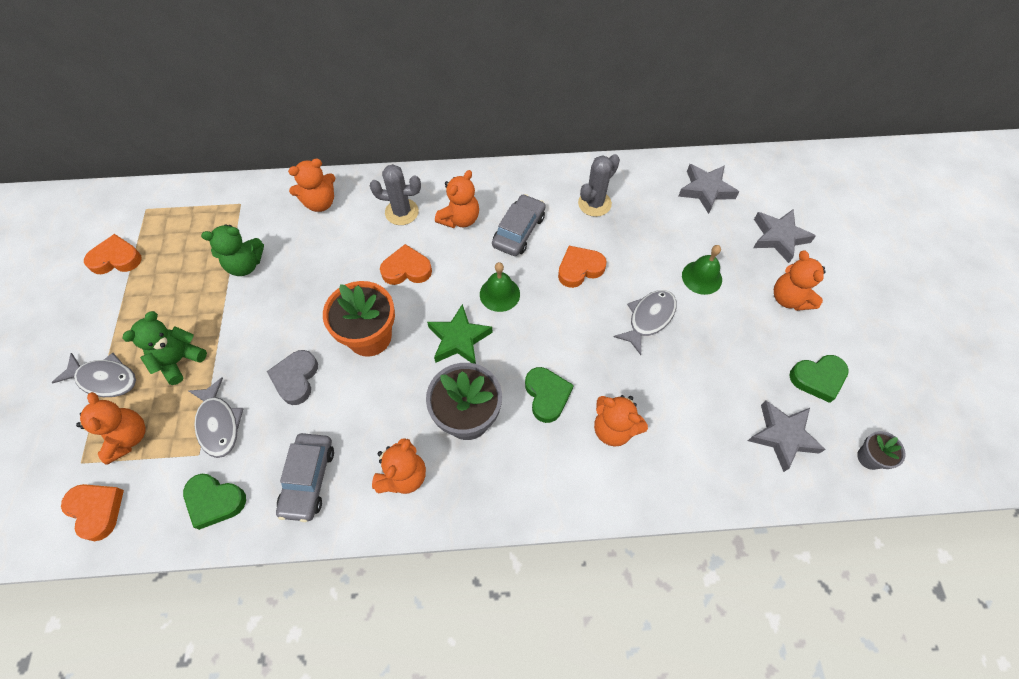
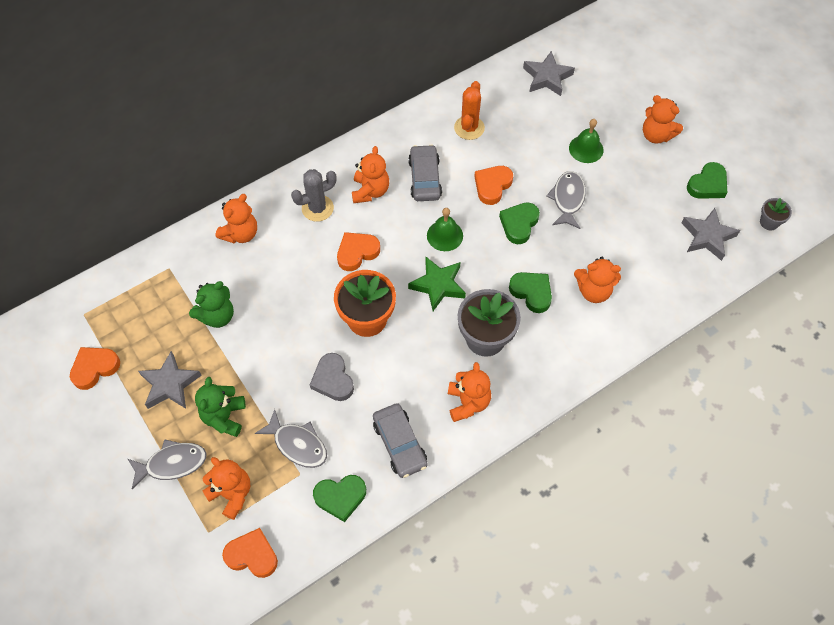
camera: 30 degrees left, 0 degrees up
(581, 319) = (519, 224): none -> green heart
(594, 203) = (469, 128): grey cactus -> orange cactus
(778, 237) = (622, 91): grey star -> grey star (170, 384)

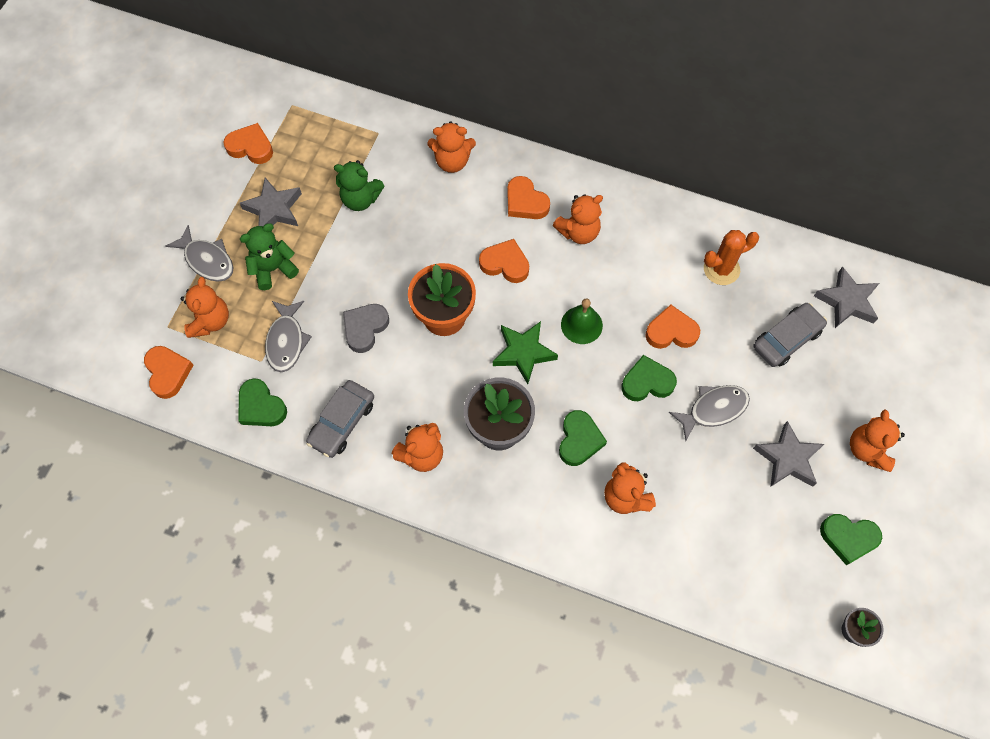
camera: 55 degrees right, 5 degrees up
(317, 208) = (525, 202): grey cactus -> orange heart
(425, 178) = (630, 268): grey car -> grey car (787, 339)
(586, 149) = (790, 391): green bell -> none
(707, 237) = (781, 574): grey star -> grey star (787, 459)

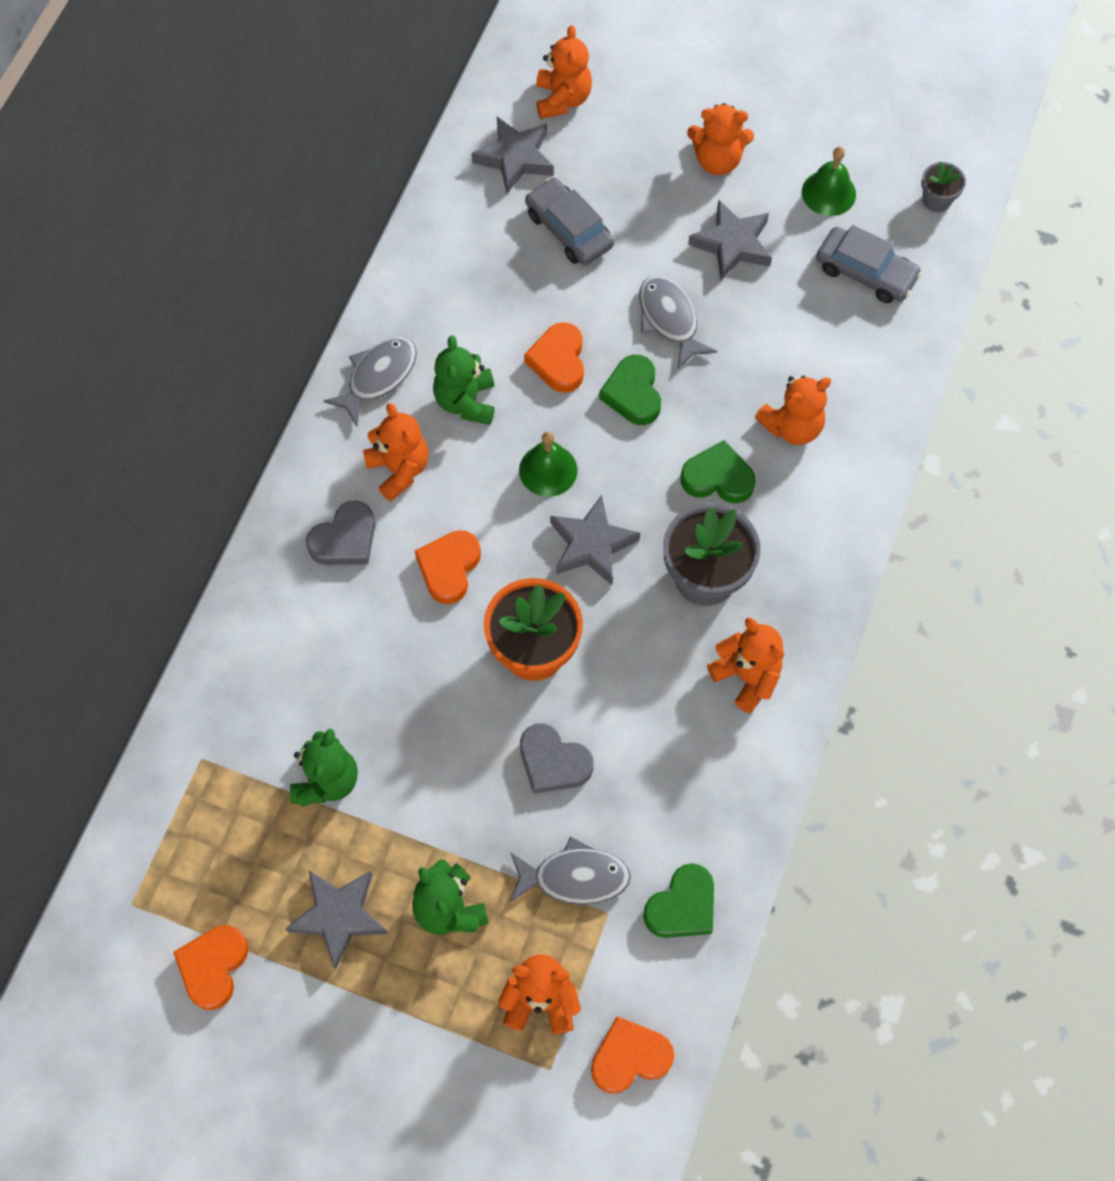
camera: 90 degrees left, 0 degrees up
(207, 260) = (430, 1017): grey fish -> grey fish (378, 377)
(342, 422) = (703, 787): grey car -> grey car (865, 272)
(452, 161) = (265, 644): orange teddy bear -> orange teddy bear (562, 99)
(523, 353) = (592, 544): green star -> grey star
(525, 202) = (345, 539): orange heart -> grey heart
(633, 272) = (466, 401): none -> green teddy bear
(721, 269) = (464, 295): orange cactus -> none
(848, 538) = (828, 193): green heart -> green bell

